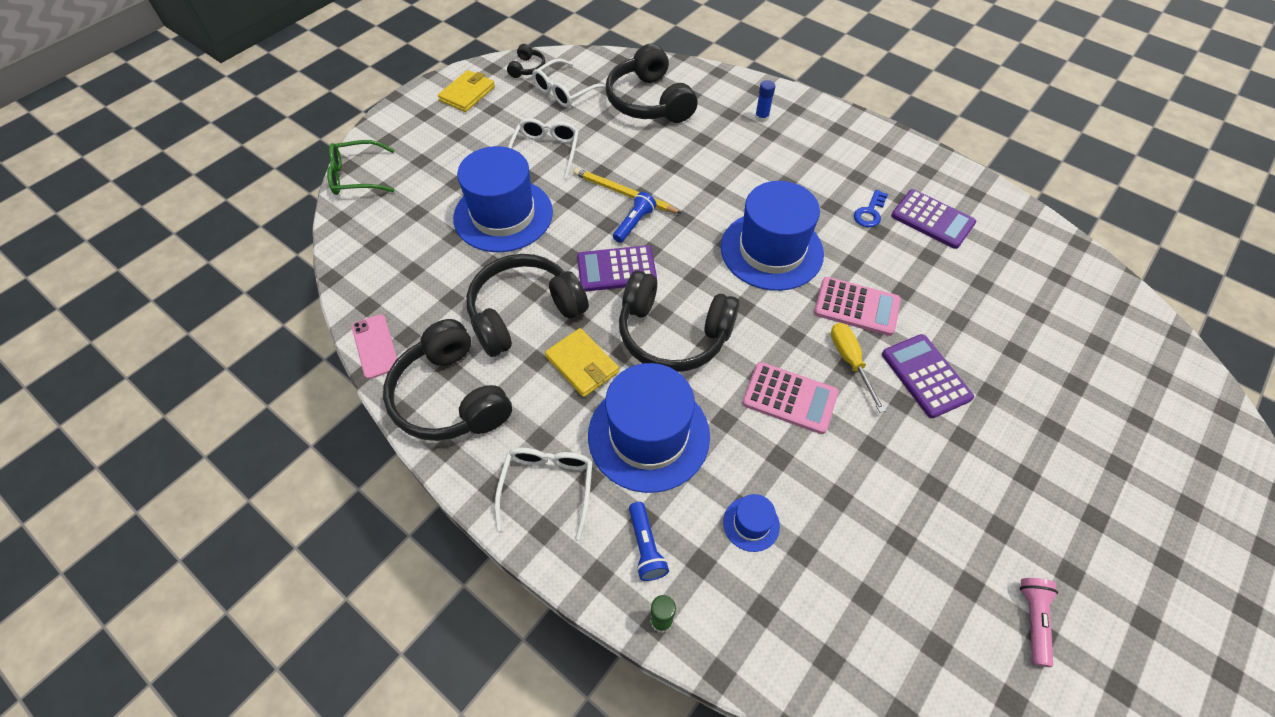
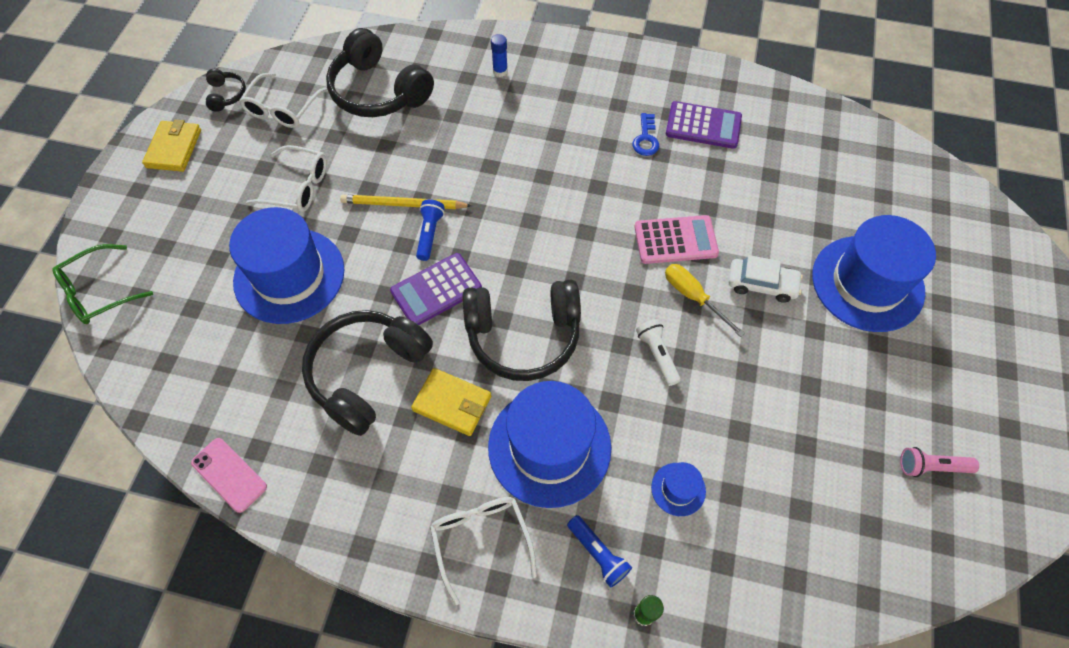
camera: 25 degrees left, 5 degrees up
(450, 397) = (338, 493): black headphones -> none
(546, 152) = (298, 187): white glasses -> white glasses turned 120 degrees clockwise
(771, 250) = (574, 212): blue hat -> blue hat (867, 283)
(790, 398) = (657, 355): pink calculator -> white flashlight
(925, 376) = (761, 284): purple calculator -> white car
(1033, 620) = (931, 466): pink flashlight -> pink flashlight turned 75 degrees counterclockwise

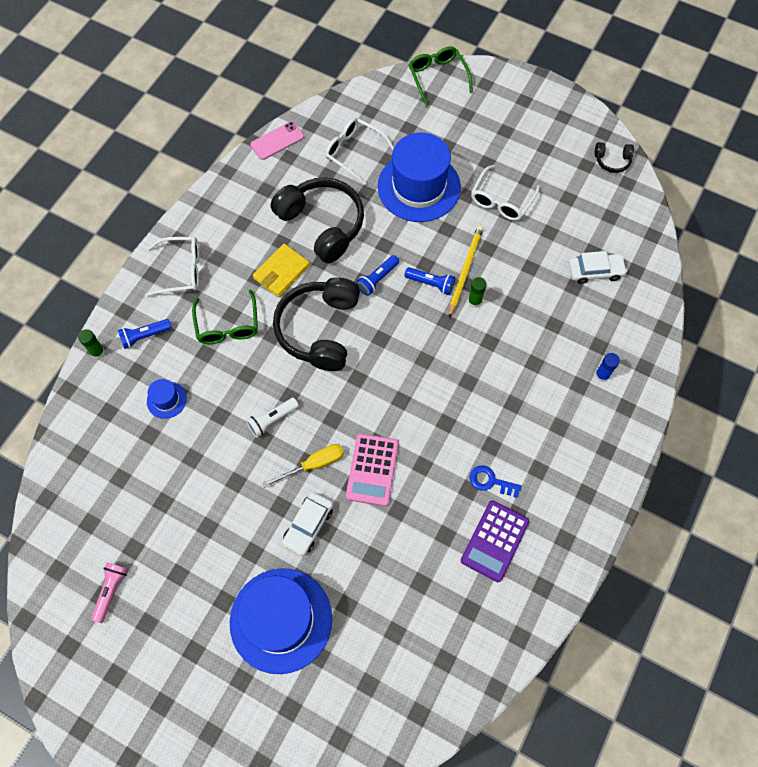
camera: 105 degrees right, 5 degrees up
(174, 148) = (560, 123): yellow wallet -> none
(282, 109) = (588, 198): white glasses -> white glasses (354, 152)
(378, 91) = (595, 271): black headphones -> white car
(436, 290) = (377, 279): purple calculator -> blue flashlight
(442, 188) = (474, 301): none -> green glue stick
(549, 447) = (227, 325): blue hat -> green glasses
(657, 355) = (272, 420): white flashlight -> white flashlight turned 150 degrees clockwise

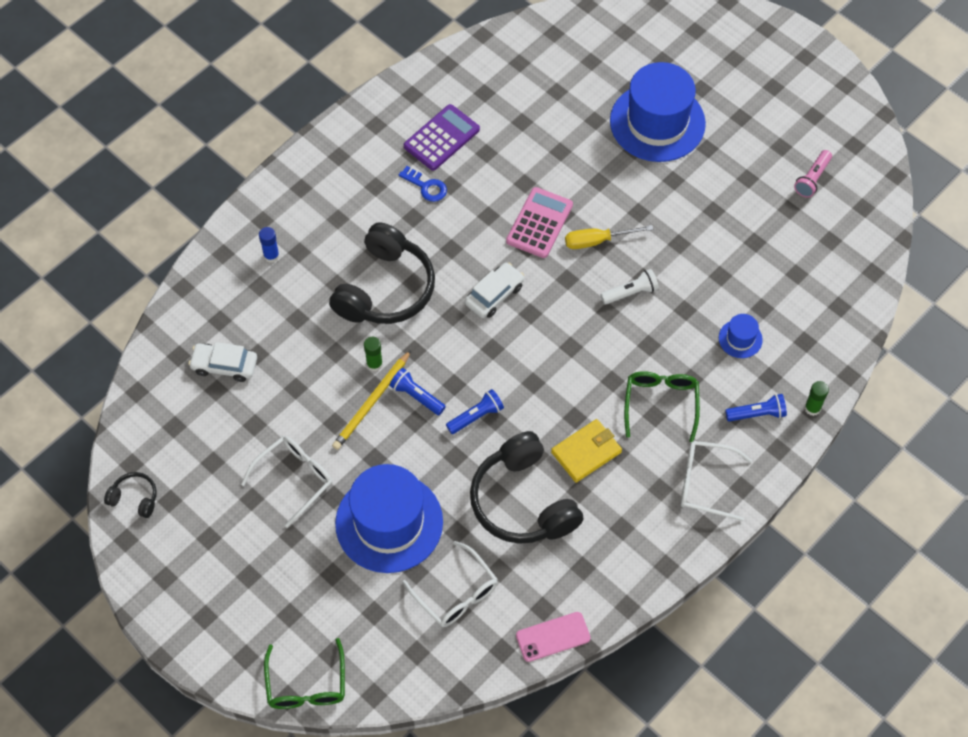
camera: 165 degrees left, 5 degrees down
(308, 526) = (615, 190): white car -> white car (494, 295)
(319, 329) = (558, 374): black headphones -> black headphones (385, 289)

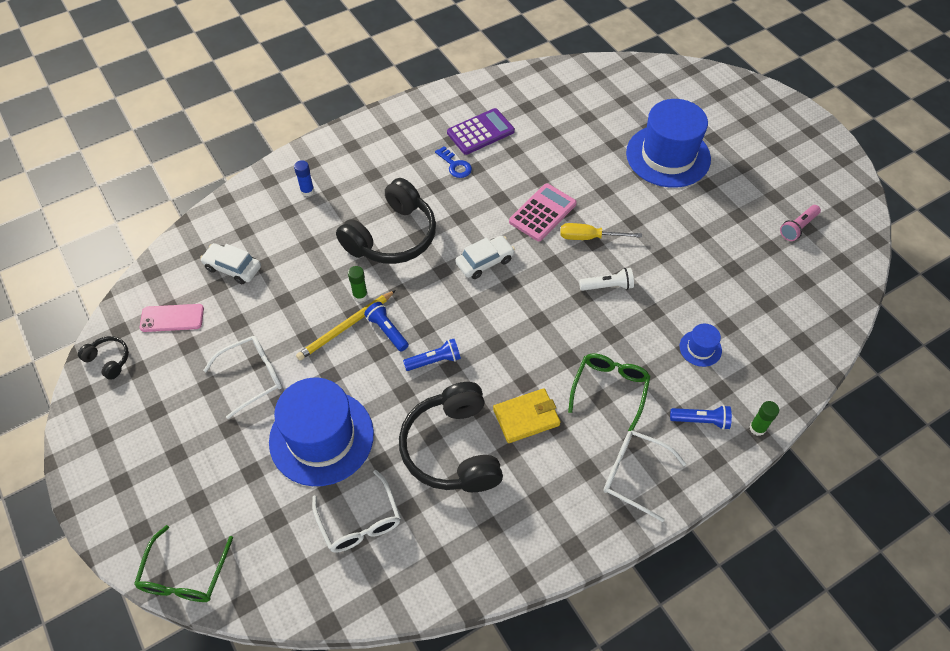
camera: 15 degrees right, 5 degrees down
(553, 637) = (439, 591): pink phone -> pink phone (172, 318)

